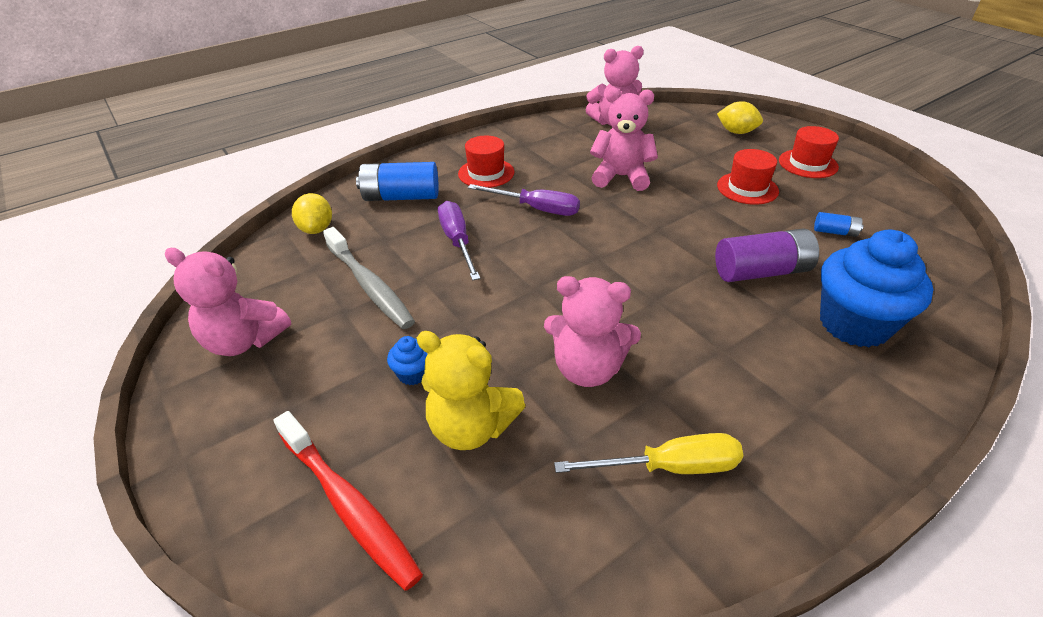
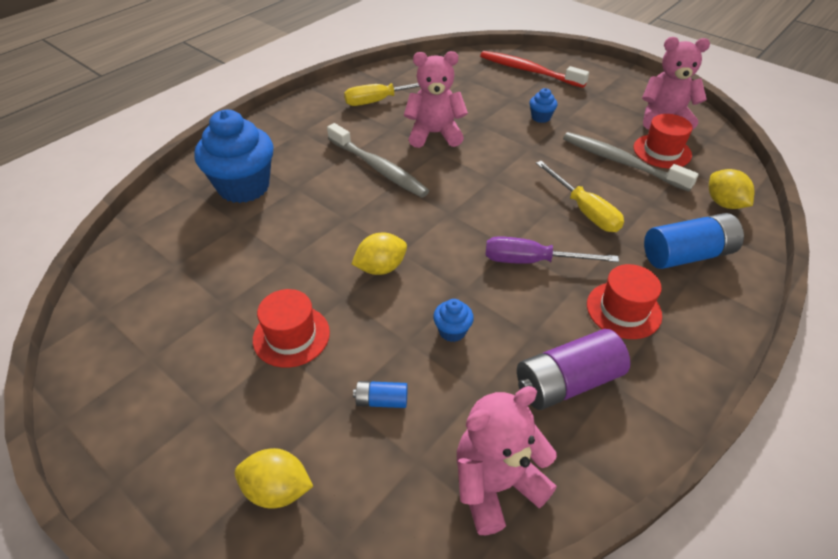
camera: 165 degrees right, 5 degrees up
(457, 241) = (584, 210): purple screwdriver -> yellow screwdriver
(471, 427) = (490, 101): yellow teddy bear -> none
(621, 177) = (452, 331): pink teddy bear -> blue cupcake
(675, 221) = (381, 268): none -> yellow lemon
(675, 324) = (378, 168): none -> grey toothbrush
(761, 271) = (303, 221): purple battery -> purple battery (567, 382)
(808, 164) = (189, 408): red hat -> red hat (662, 151)
(835, 232) = (213, 278): blue battery -> blue battery (381, 401)

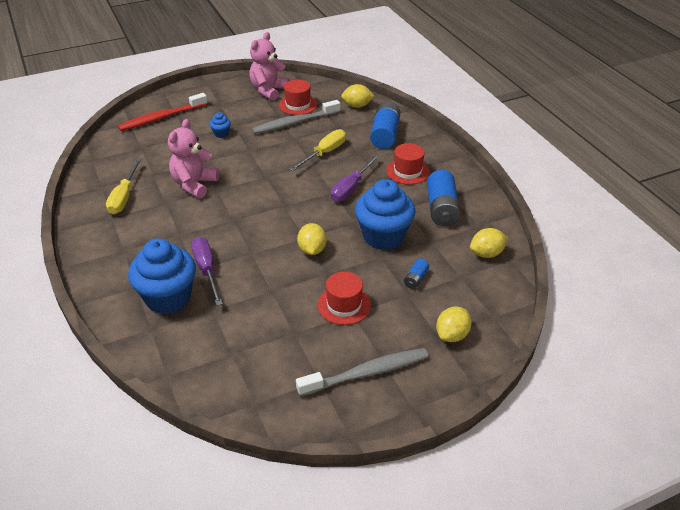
camera: 65 degrees left, 5 degrees down
(299, 196) = (207, 270): none -> purple screwdriver
(378, 168) = (209, 222): grey toothbrush -> grey toothbrush (366, 373)
(452, 331) = (383, 236): blue cupcake -> blue cupcake, size x2.35
(496, 484) = (486, 253): pink teddy bear -> yellow lemon
(567, 382) = (441, 208): purple battery -> blue battery
(584, 210) = (324, 153): yellow screwdriver -> yellow screwdriver turned 45 degrees counterclockwise

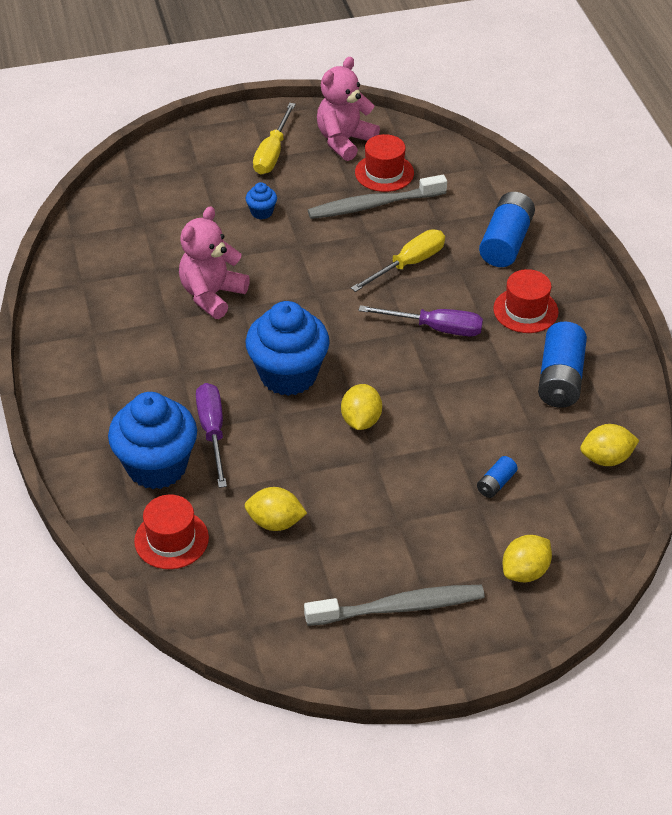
camera: 10 degrees right, 5 degrees up
(124, 197) = (112, 303): yellow screwdriver -> yellow screwdriver (272, 153)
(162, 118) = (178, 173): red toothbrush -> none
(344, 305) = (389, 509): red hat -> red hat (171, 539)
(351, 188) = (435, 328): purple screwdriver -> purple screwdriver turned 120 degrees counterclockwise
(357, 106) = (475, 185): yellow lemon -> yellow lemon (275, 522)
(383, 236) = (465, 413): blue cupcake -> blue cupcake (288, 375)

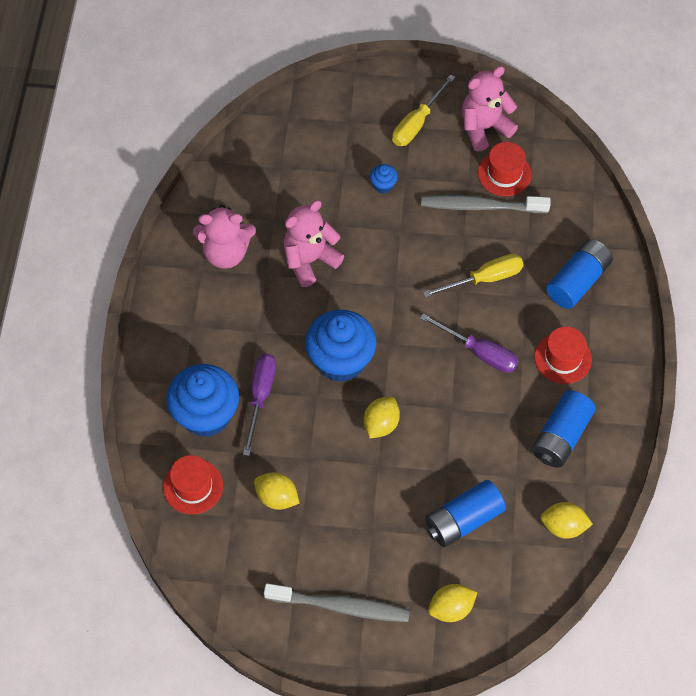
camera: 20 degrees right, 15 degrees up
(114, 312) = (226, 253): none -> pink teddy bear
(496, 484) = (463, 520): blue battery -> blue battery, size x2.05

